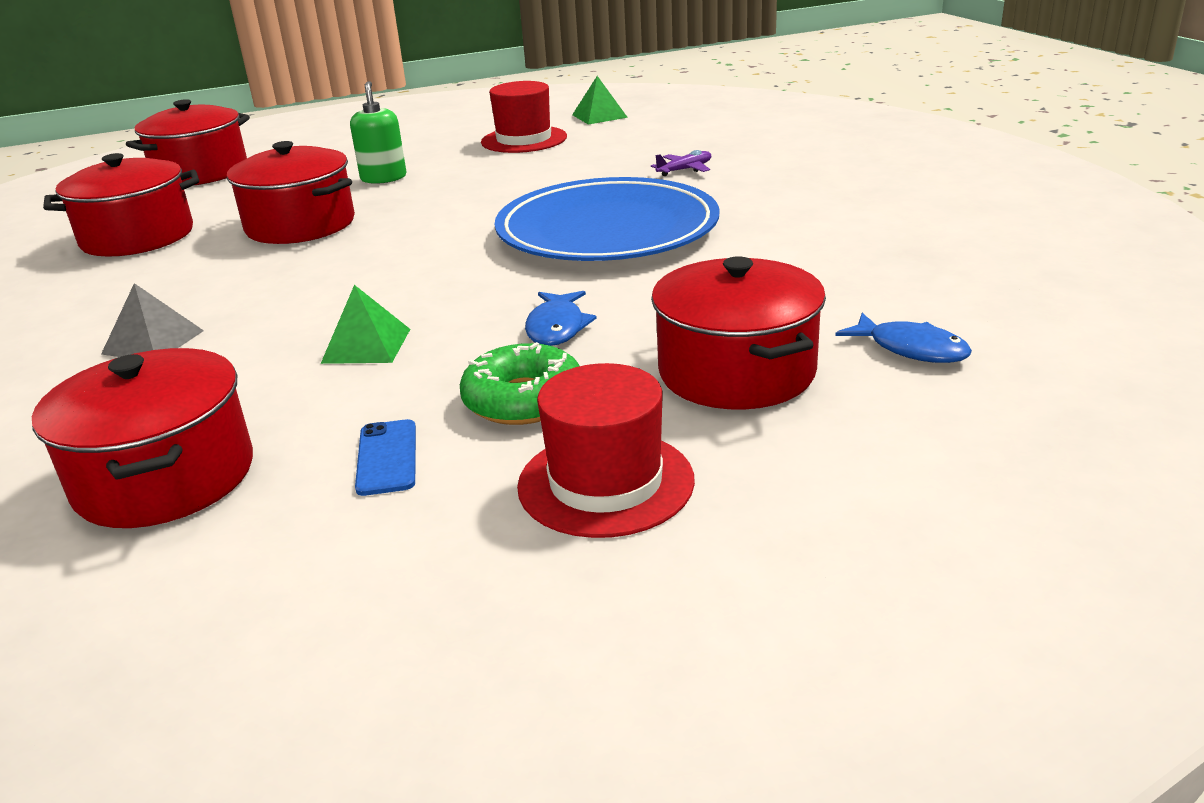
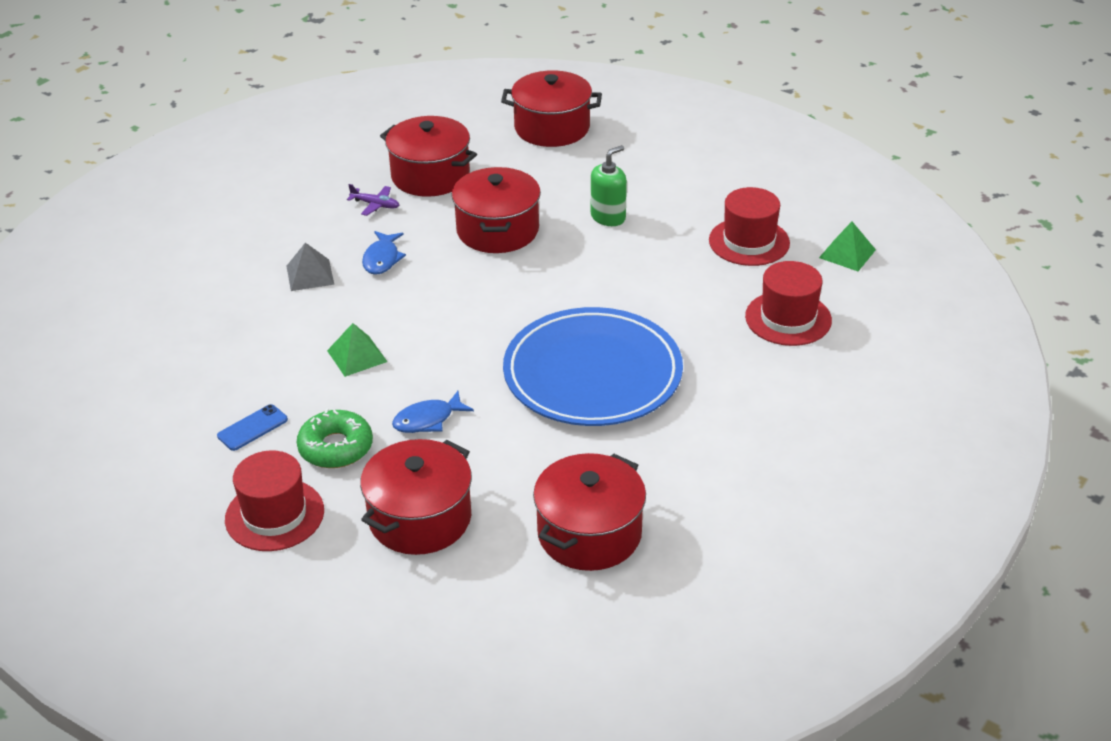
camera: 55 degrees right, 10 degrees up
(165, 478) = (195, 366): red pot -> red pot (589, 533)
(650, 147) = (788, 318): none -> red hat
(685, 170) = (748, 360): purple plane -> purple plane (375, 205)
(911, 349) = (499, 585): blue fish -> blue fish (382, 259)

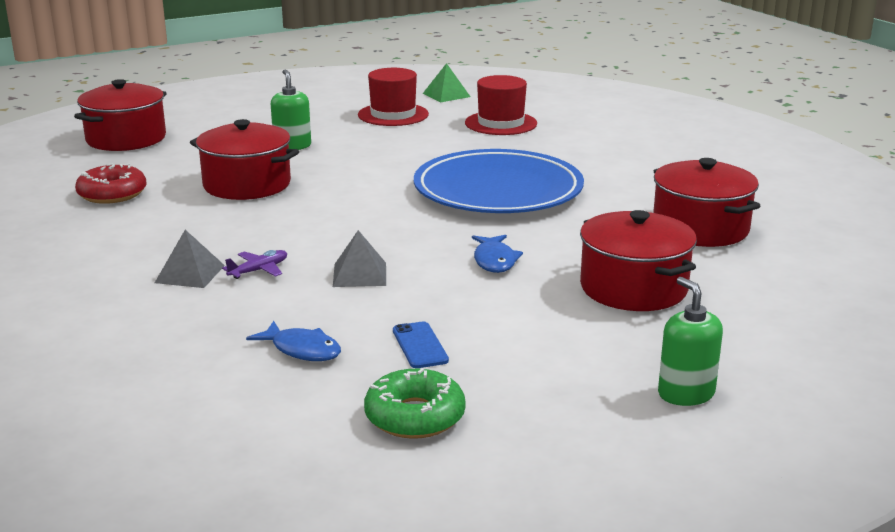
camera: 65 degrees left, 15 degrees down
(241, 592) = (686, 393): none -> green soap dispenser
(274, 515) = (575, 356): red hat -> none
(336, 447) = (495, 308): green donut -> green donut (415, 416)
(357, 356) = (360, 274): green pyramid -> grey pyramid
(375, 205) = (118, 224): purple plane -> purple plane (259, 270)
(382, 259) = (216, 237): blue fish -> blue fish (302, 350)
(430, 176) = (112, 194): red pot -> red donut

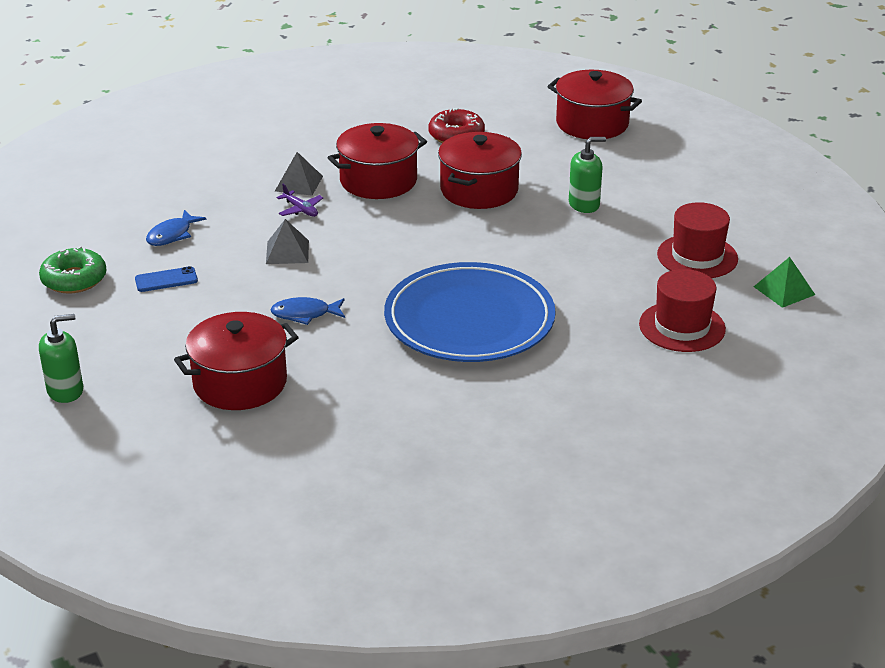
camera: 90 degrees right, 10 degrees up
(700, 228) = (366, 437): red pot -> red pot (378, 181)

